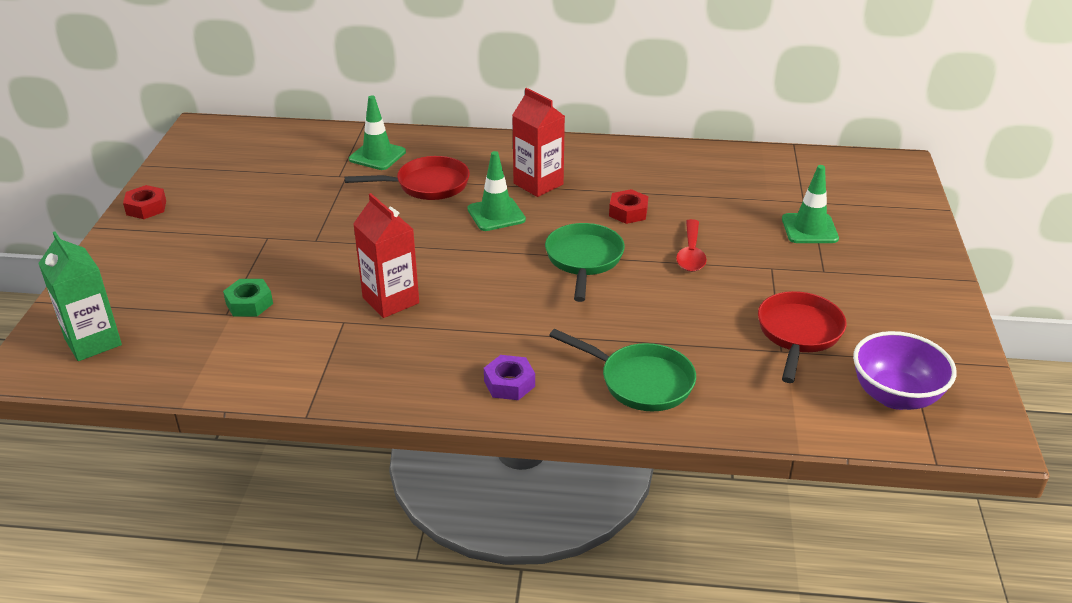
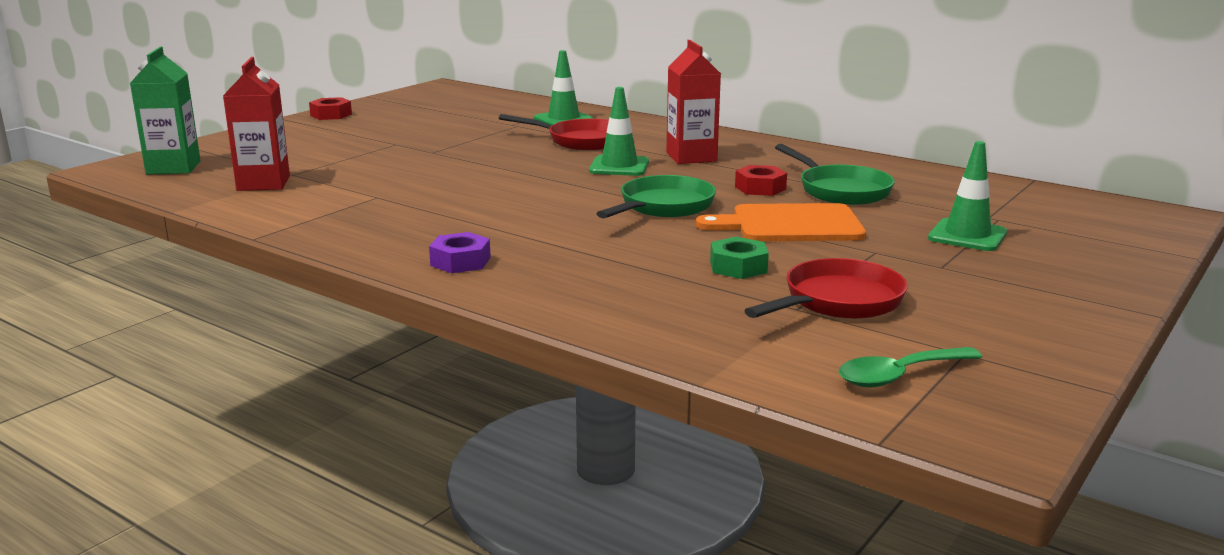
camera: 30 degrees right, 15 degrees down
(249, 303) = (319, 172): green nut -> green nut (738, 267)
(390, 300) = (437, 193): red carton -> red carton (263, 183)
(641, 382) = (596, 291): green pan -> green pan (840, 190)
(691, 253) = (790, 224): red spoon -> orange cutting board
(895, 396) = (899, 375): purple bowl -> green spoon

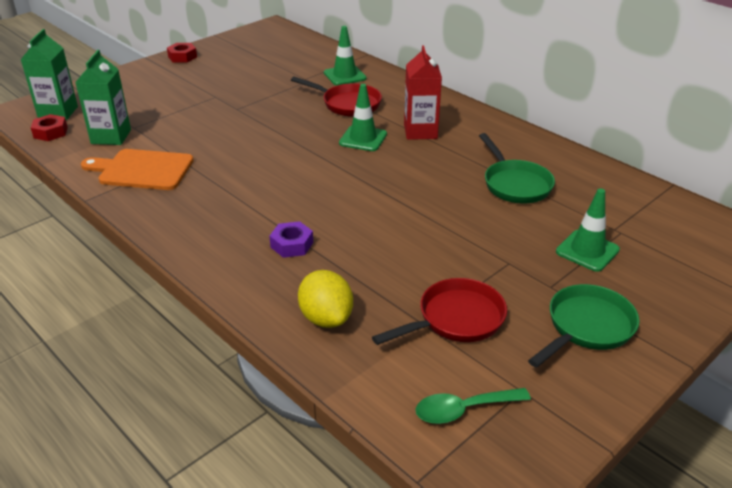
camera: 10 degrees right, 15 degrees up
(263, 183) = (111, 137): red carton -> green carton
(460, 261) = (211, 242): purple nut -> purple nut (292, 245)
(662, 314) = (326, 318): none -> yellow lemon
(663, 207) = (376, 191): green pan -> green pan (587, 327)
(738, 267) = (401, 270): green nut -> none
(760, 188) = (456, 175): red nut -> red nut (50, 132)
(790, 224) = (459, 223): orange cutting board -> orange cutting board (142, 170)

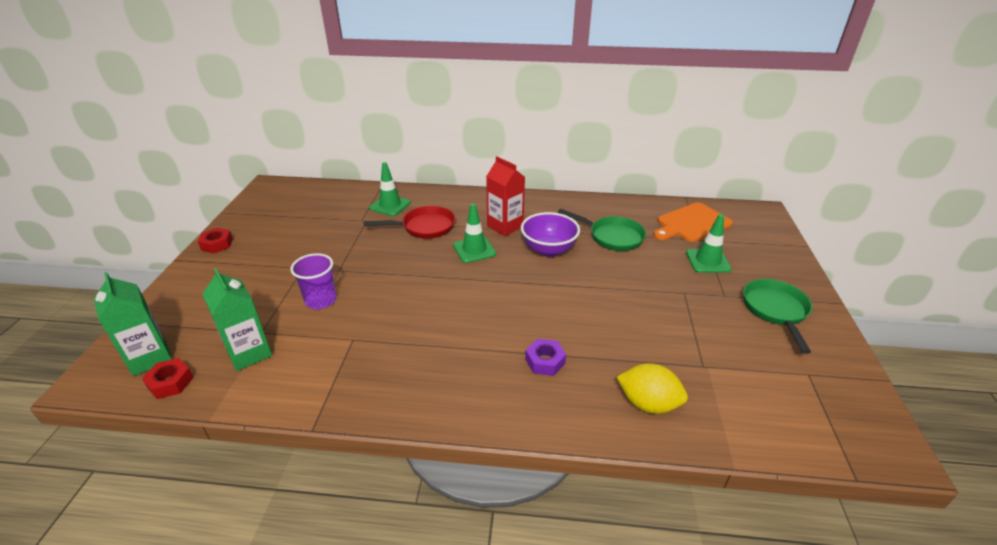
camera: 40 degrees left, 0 degrees up
(142, 170) = (328, 368): orange cutting board -> orange cutting board (691, 223)
(196, 124) = (321, 300): none -> purple cup
(430, 167) = (548, 250): none -> purple bowl
(456, 319) = (714, 350): red pan -> none
(464, 409) = (805, 410): green spoon -> none

